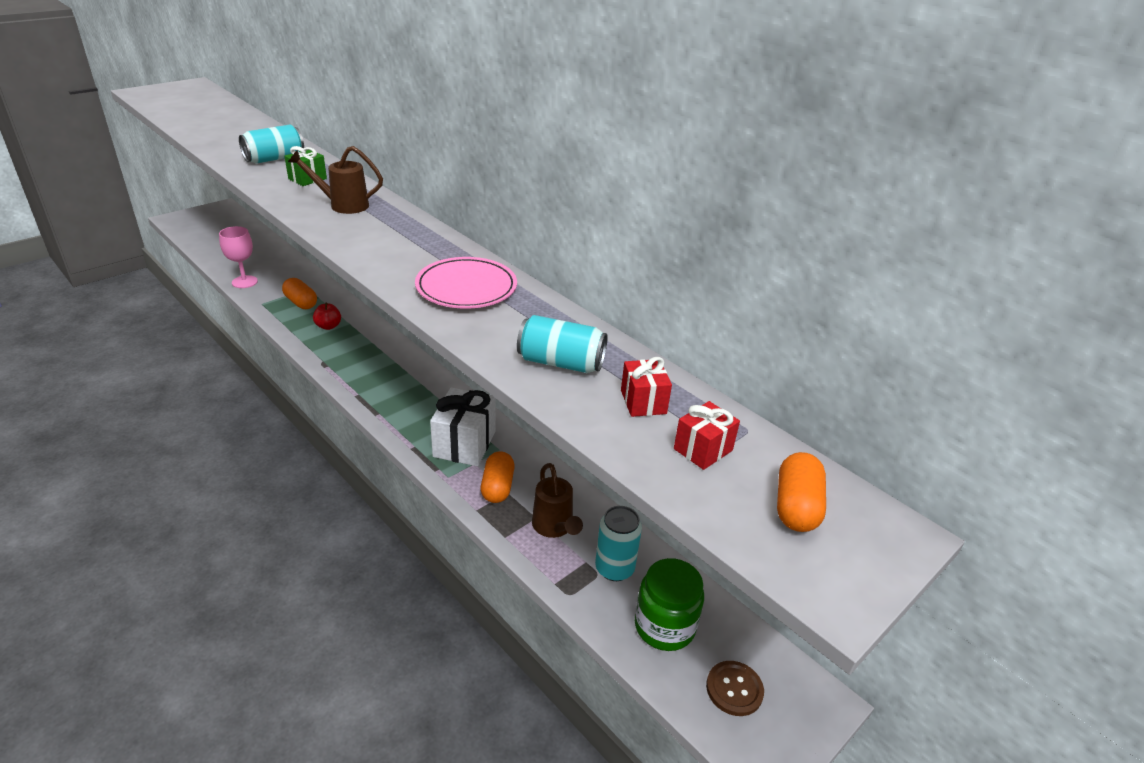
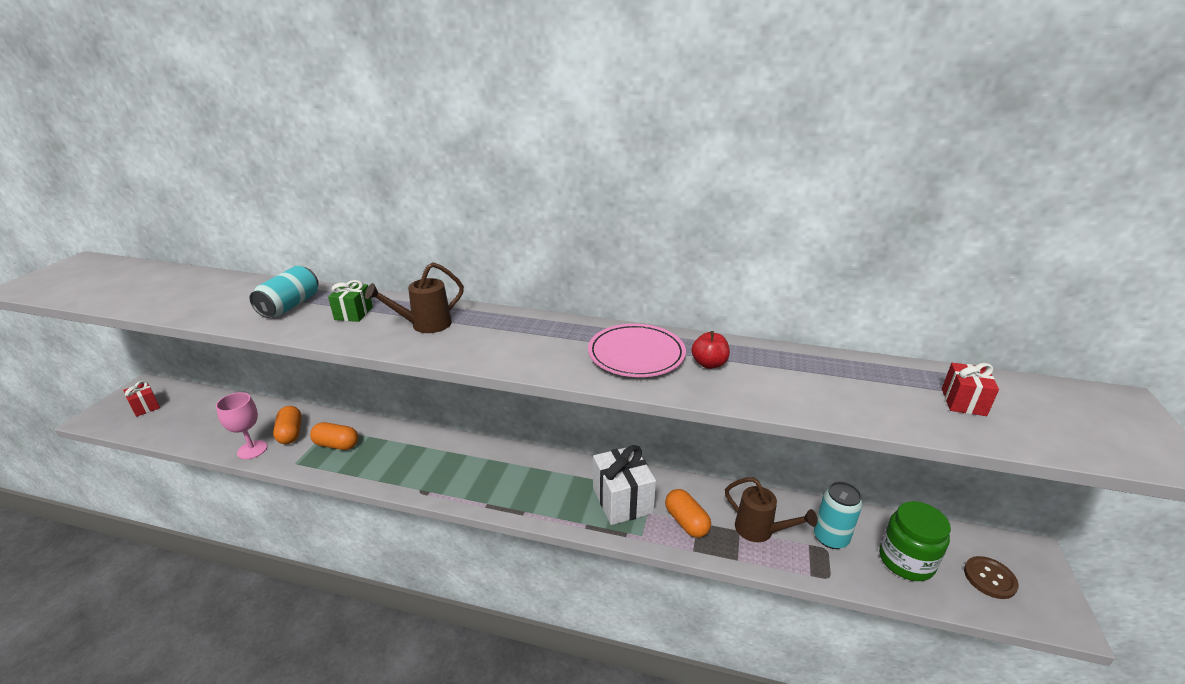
camera: 30 degrees left, 5 degrees down
(328, 326) = (389, 455): red apple -> red apple (709, 364)
(561, 362) = (790, 383): turquoise can -> none
(643, 402) = (881, 386): red gift -> red gift (145, 407)
(796, 507) = (1062, 413): orange capsule -> orange capsule (290, 433)

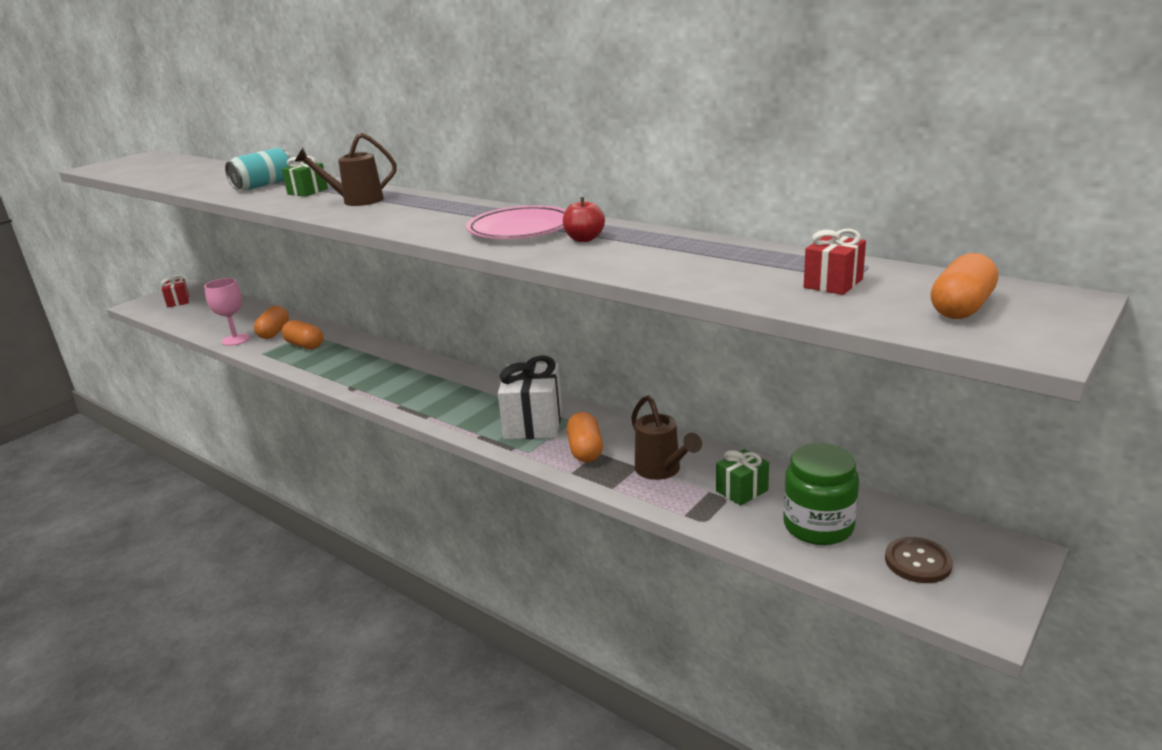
camera: 25 degrees right, 5 degrees down
(830, 537) = (742, 491): turquoise can -> green gift
(1078, 421) = (961, 308): none -> orange capsule

